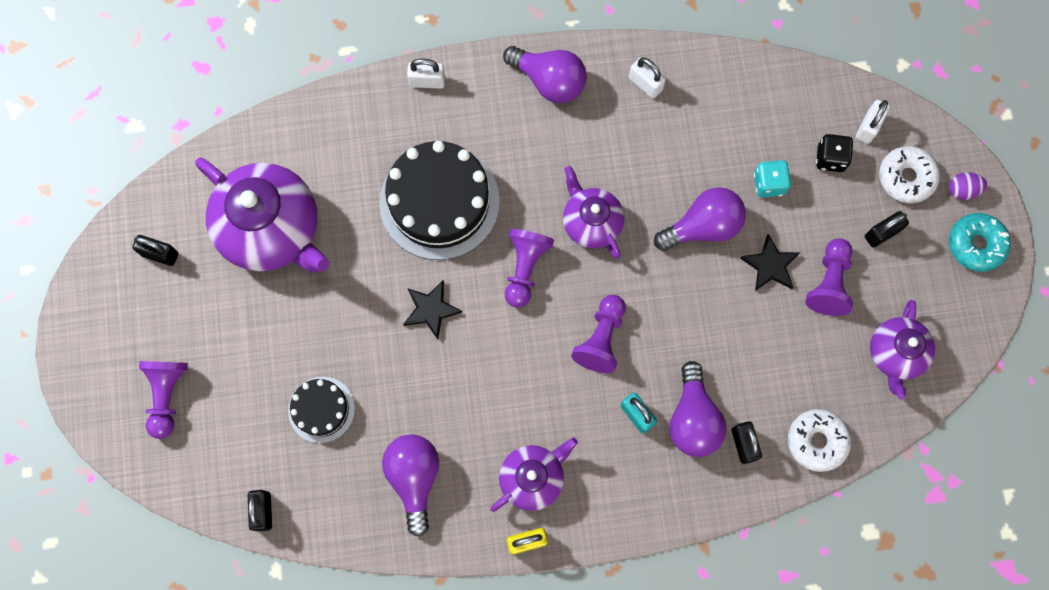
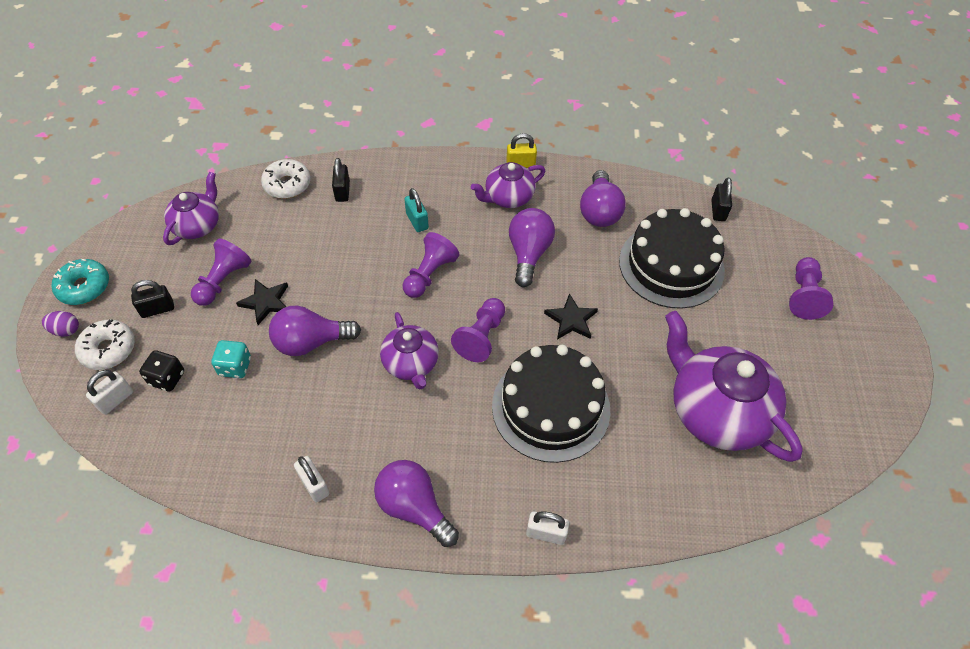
camera: 170 degrees left, 20 degrees down
(160, 254) = (825, 408): black padlock -> none
(321, 409) = (671, 265): black cake -> black cake, size x1.88
(692, 419) = (374, 212): purple light bulb -> purple light bulb (529, 254)

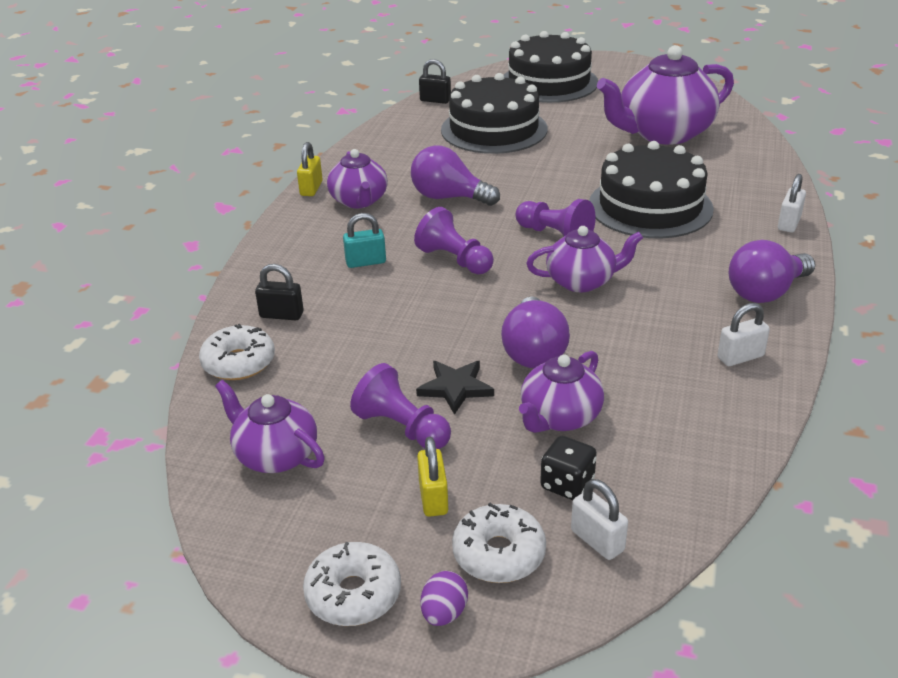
camera: 75 degrees left, 20 degrees down
(84, 287) = (353, 594): turquoise donut -> white donut
(157, 309) = (433, 498): black padlock -> yellow padlock
(235, 367) = (559, 417): turquoise dice -> purple teapot
(571, 320) = (545, 184): black star -> none
(599, 211) = (407, 154): purple light bulb -> none
(803, 296) = (549, 82): purple pawn -> black cake

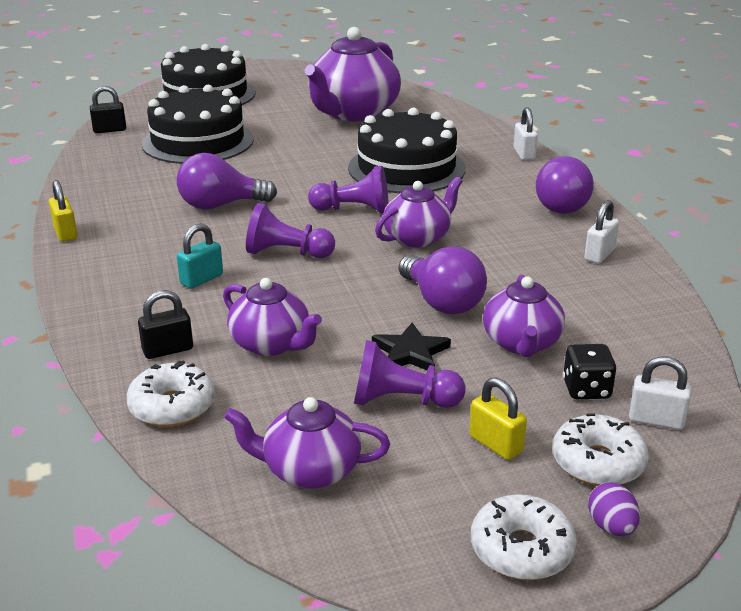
camera: 35 degrees left, 5 degrees down
(359, 201) = (132, 231): purple teapot -> purple teapot (271, 344)

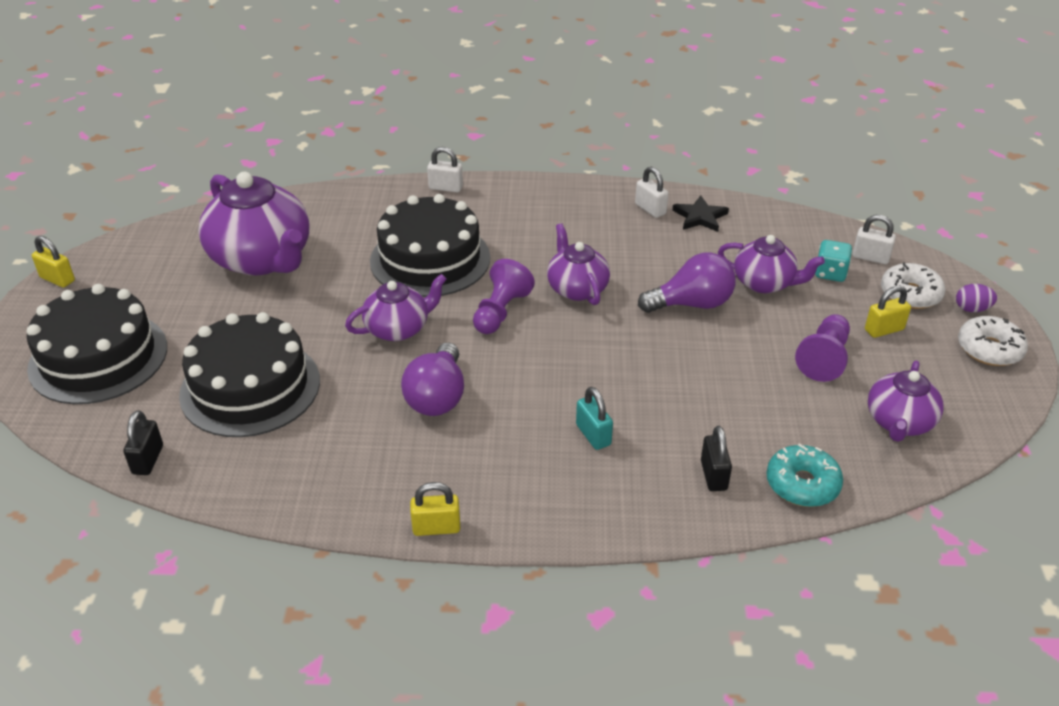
camera: 70 degrees left, 10 degrees up
(172, 406) = (802, 484): white donut -> turquoise donut
(271, 344) = (724, 410): purple teapot -> purple teapot (398, 328)
(280, 66) = (57, 279): none -> yellow padlock
(287, 253) = (567, 371): purple pawn -> none
(410, 352) = (760, 338): black star -> black star (700, 217)
(564, 205) = (559, 199): purple light bulb -> none
(586, 389) = (830, 273): black dice -> turquoise dice
(656, 420) = (870, 257): white padlock -> white padlock turned 75 degrees clockwise

